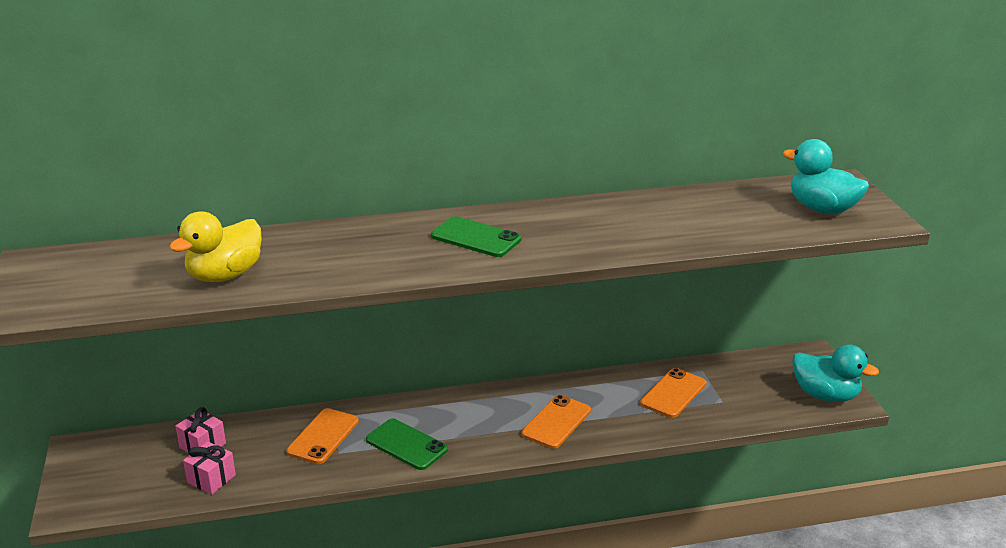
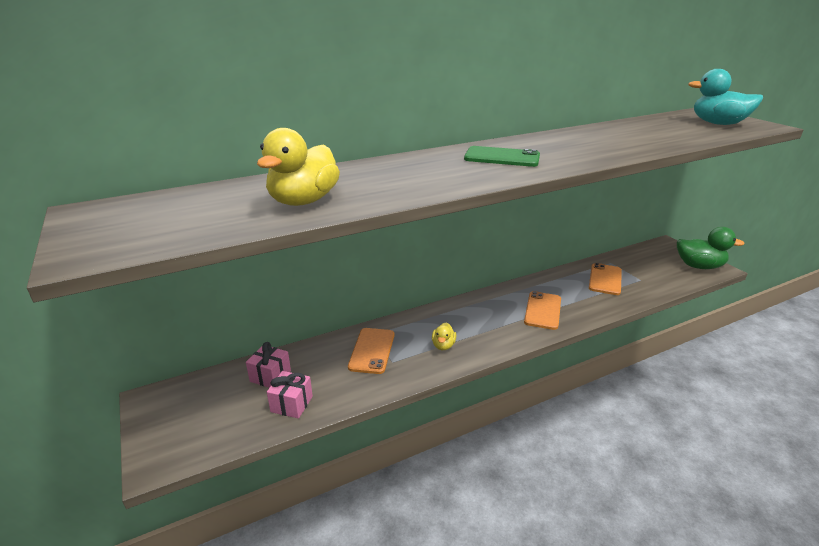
camera: 15 degrees left, 0 degrees up
(406, 444) = (443, 345): green phone -> yellow duck
(825, 395) = (699, 266): turquoise duck -> green duck

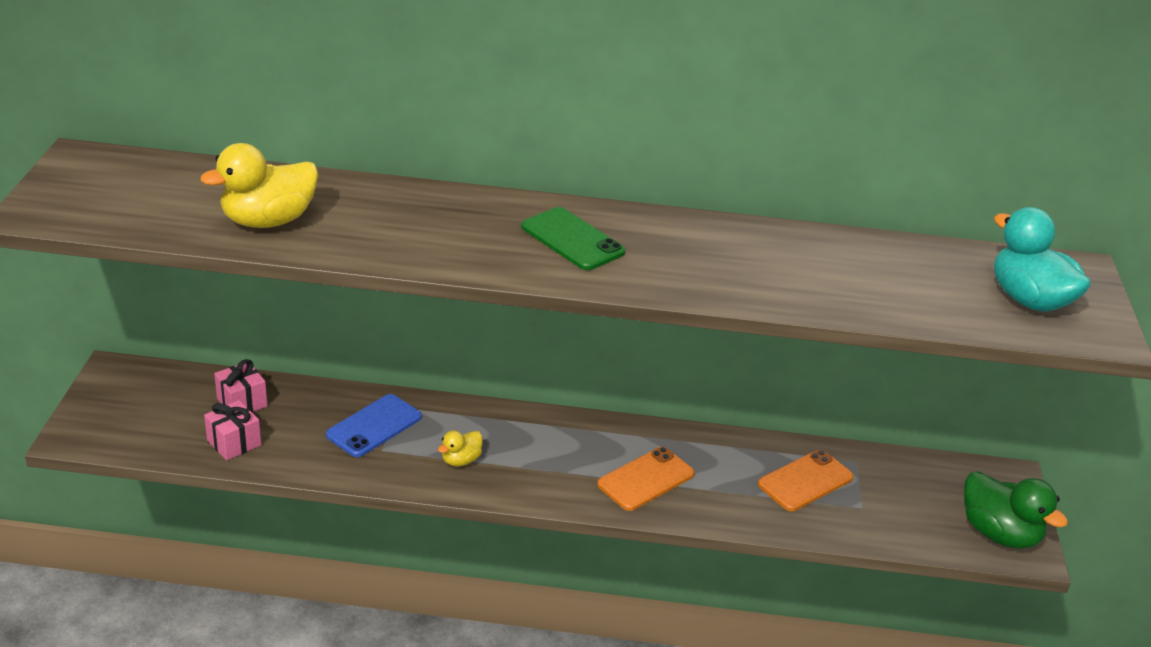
camera: 30 degrees right, 5 degrees up
(372, 350) = (374, 426): orange phone -> blue phone

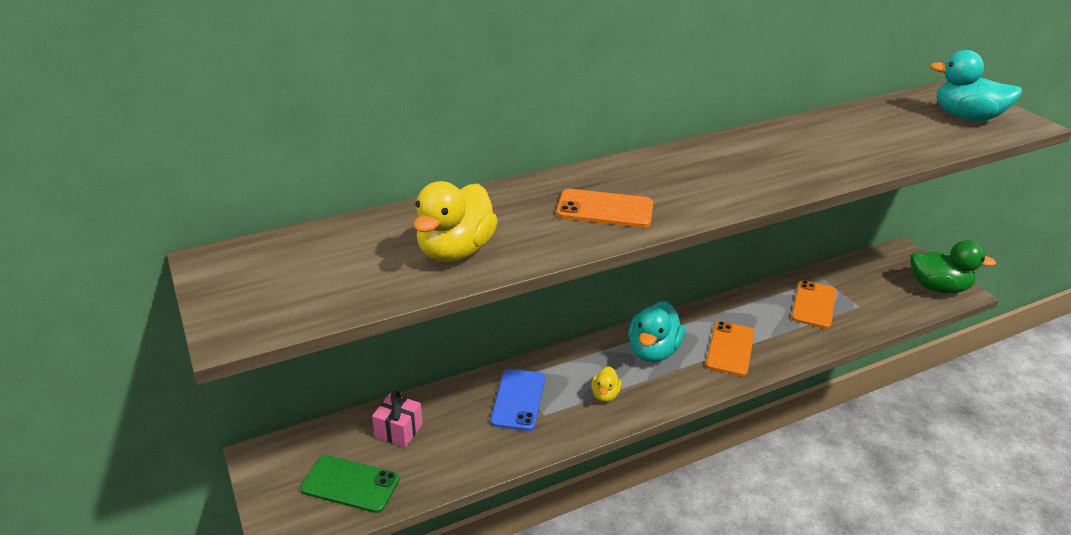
camera: 30 degrees left, 0 degrees up
(234, 443) = (427, 467): pink gift -> none
(449, 237) = (605, 209): none -> orange phone
(559, 444) = (653, 351): none -> turquoise duck
(572, 239) = (685, 178): green phone -> green phone (350, 484)

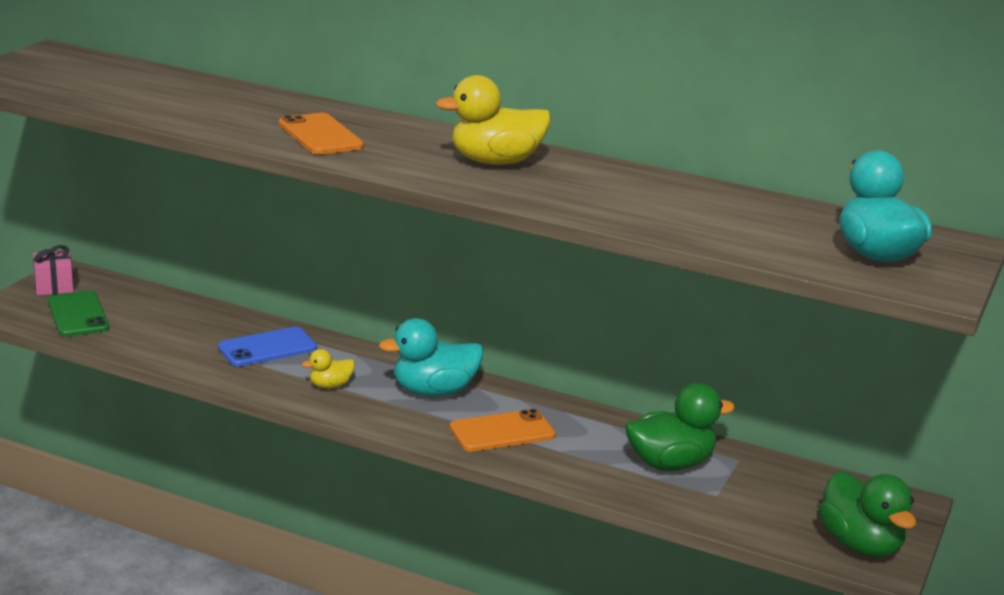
camera: 50 degrees right, 10 degrees down
(399, 430) = (161, 312): pink gift -> pink gift (54, 286)
(455, 251) = (170, 105): yellow duck -> yellow duck (495, 162)
(813, 304) = (670, 464): orange phone -> green duck

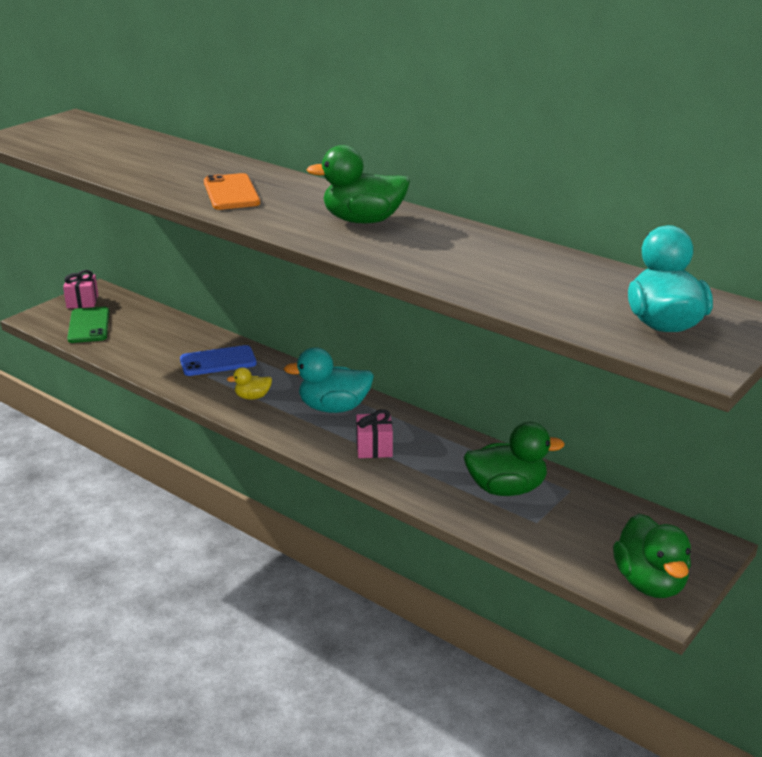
camera: 15 degrees right, 5 degrees up
(495, 162) = (363, 221): yellow duck -> green duck
(502, 432) = (374, 448): orange phone -> pink gift

